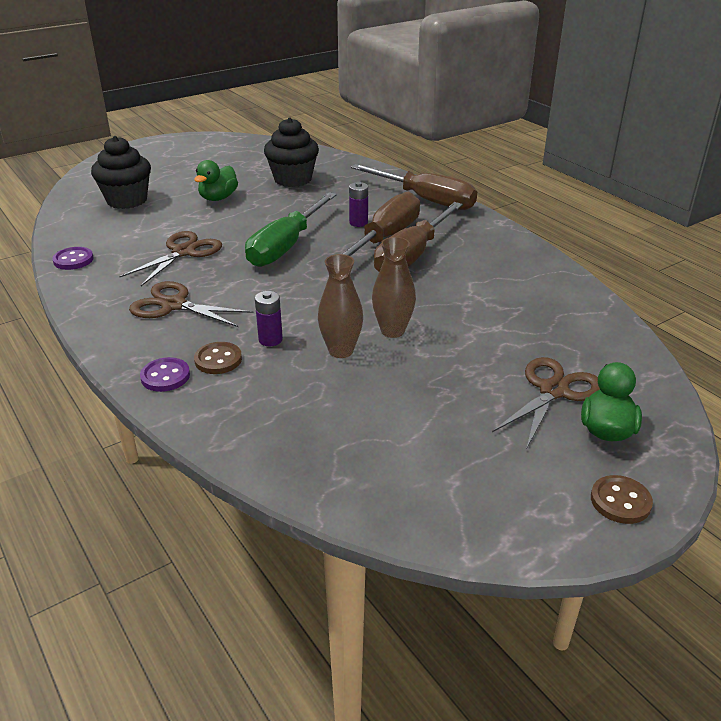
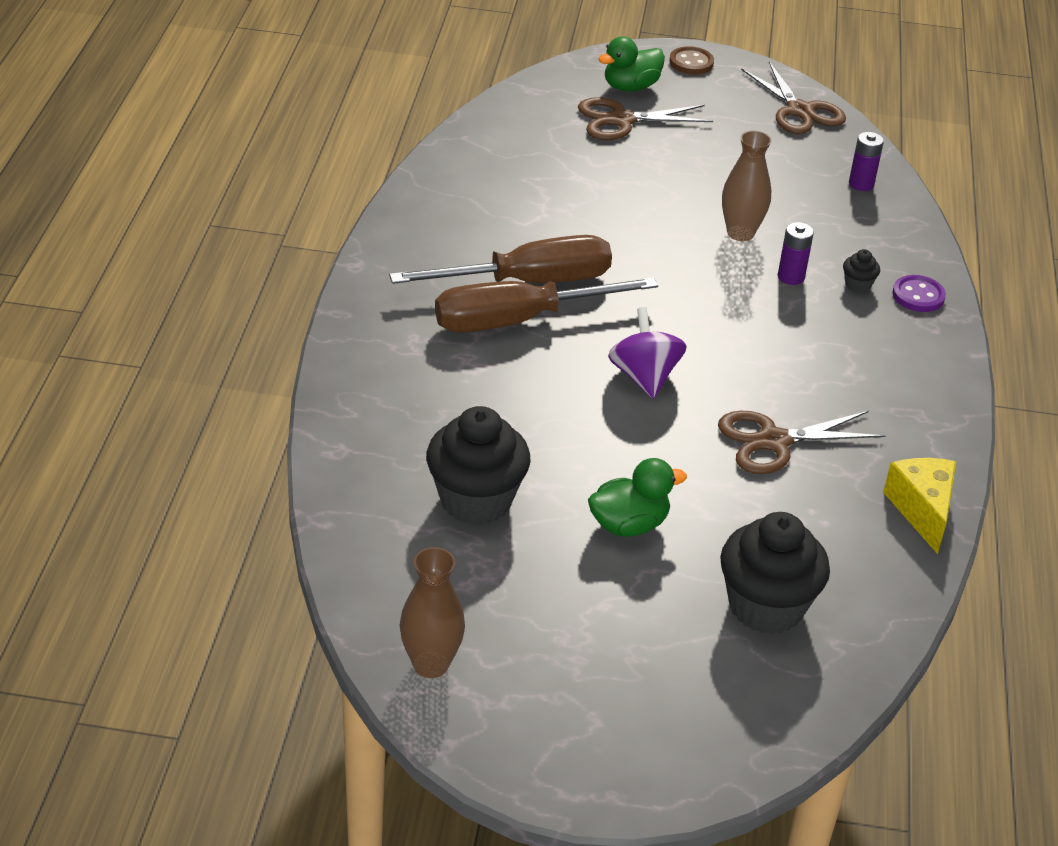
camera: 140 degrees left, 5 degrees up
(73, 260) = (922, 510): purple button -> yellow cheese
(174, 305) = (850, 368): brown scissors -> brown scissors (799, 111)
(218, 360) = (857, 285): brown button -> black cupcake
(286, 246) = (644, 377): green screwdriver -> purple spinning top
(358, 223) = (511, 361): purple battery -> purple battery (861, 184)
(392, 331) = (671, 223): brown vase -> brown vase (431, 664)
(426, 200) = (372, 346): brown screwdriver -> none

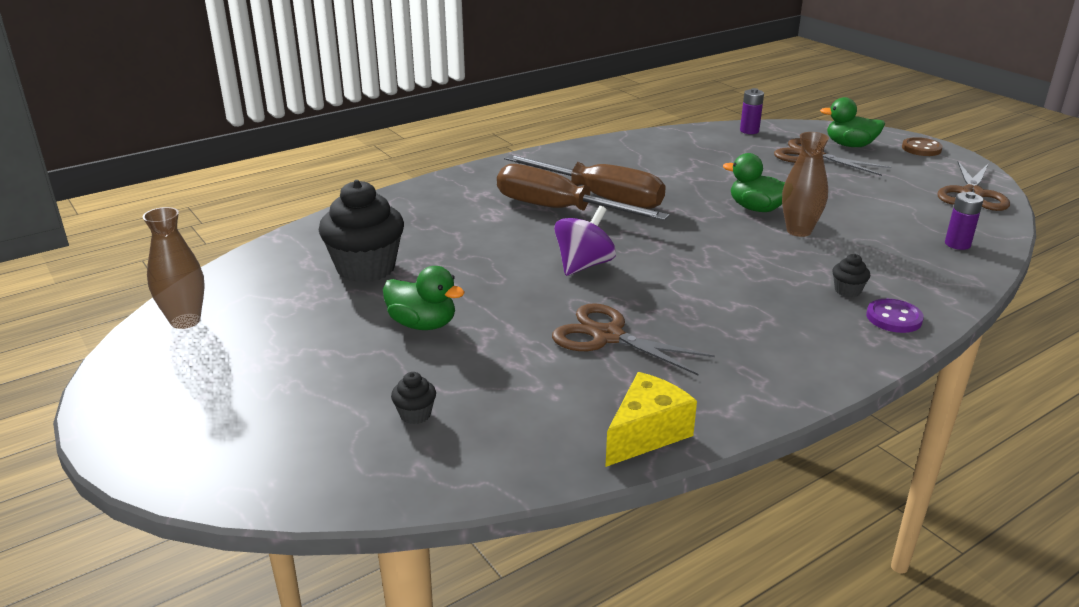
camera: 50 degrees right, 10 degrees down
(673, 222) = (756, 209): none -> green duck
(766, 607) = (415, 414): black cupcake -> black cupcake, size x0.42
(791, 277) = (796, 265): purple battery -> purple battery (749, 131)

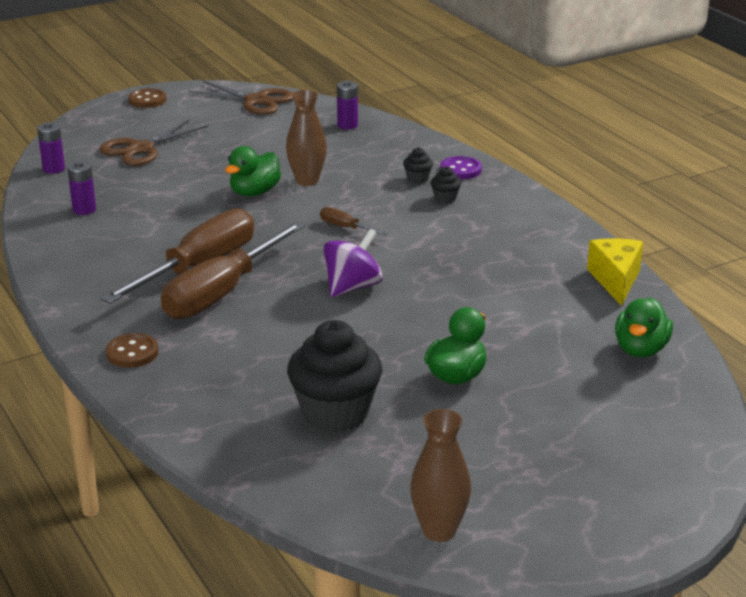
camera: 85 degrees left, 0 degrees up
(415, 414) = (601, 378): black cupcake -> black cupcake (445, 198)
(460, 186) = (132, 353): none -> brown button
(583, 265) = (352, 287): purple spinning top -> purple spinning top turned 90 degrees clockwise
(607, 336) = (482, 285): brown scissors -> none
(646, 434) = (615, 280): yellow cheese -> yellow cheese turned 45 degrees clockwise
(683, 148) = (84, 209): none -> purple battery
(705, 256) = (345, 227): none -> brown screwdriver
(850, 145) = (122, 128): green duck -> green duck (640, 349)

